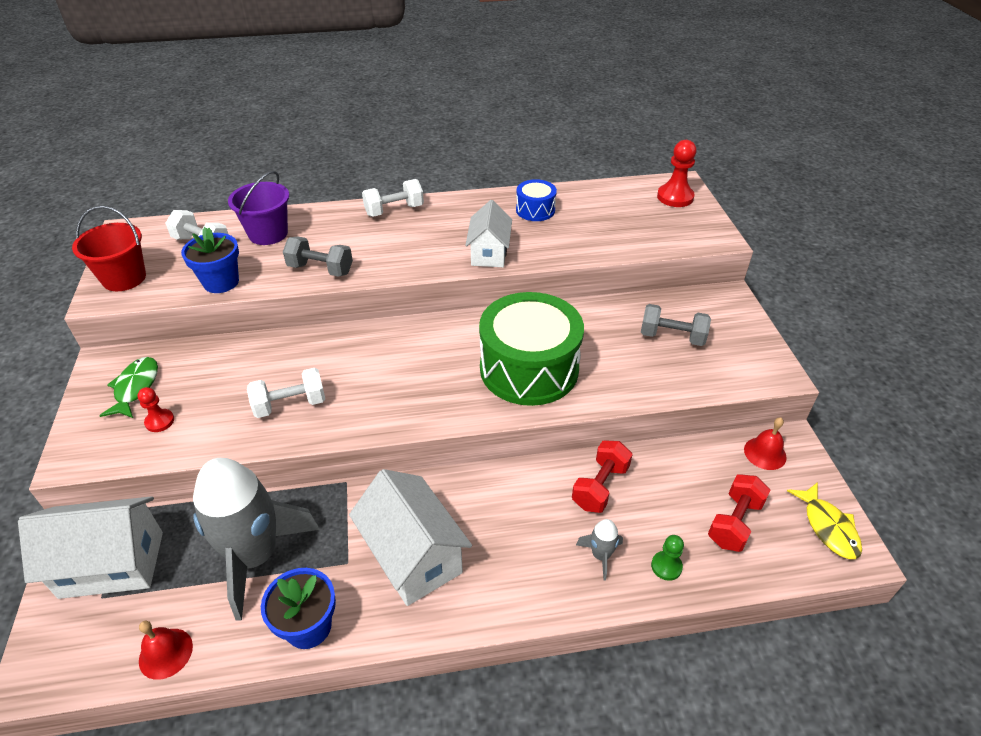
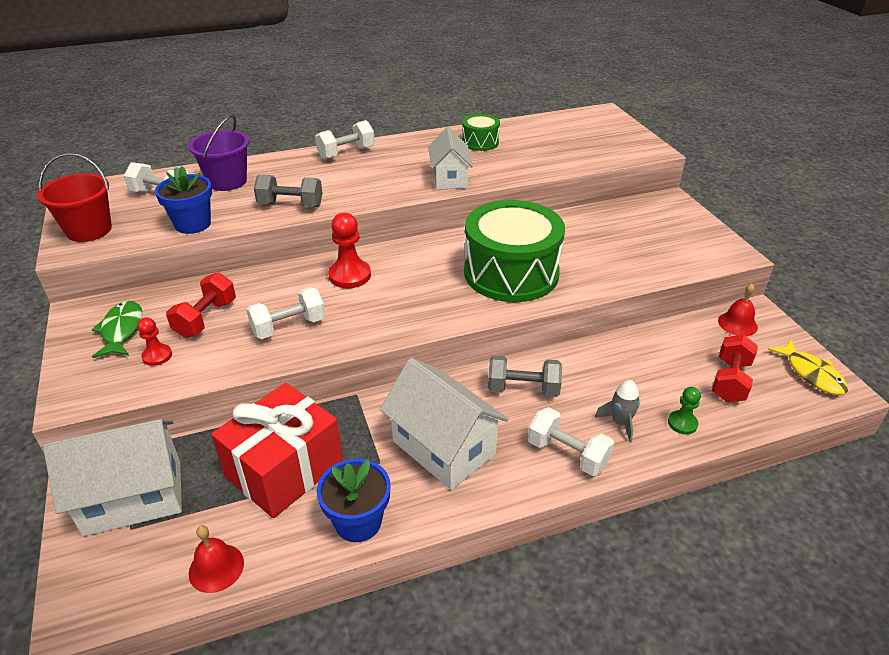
camera: 10 degrees left, 5 degrees down
(255, 556) = (284, 469): grey rocket -> red gift
(535, 210) = (480, 142): blue drum -> green drum
(535, 583) = (567, 454): none -> white dumbbell
(600, 486) = (600, 368): red dumbbell -> red dumbbell (206, 318)
(672, 337) = (632, 235): grey dumbbell -> grey dumbbell (523, 389)
(675, 197) = (602, 123): red pawn -> red pawn (350, 275)

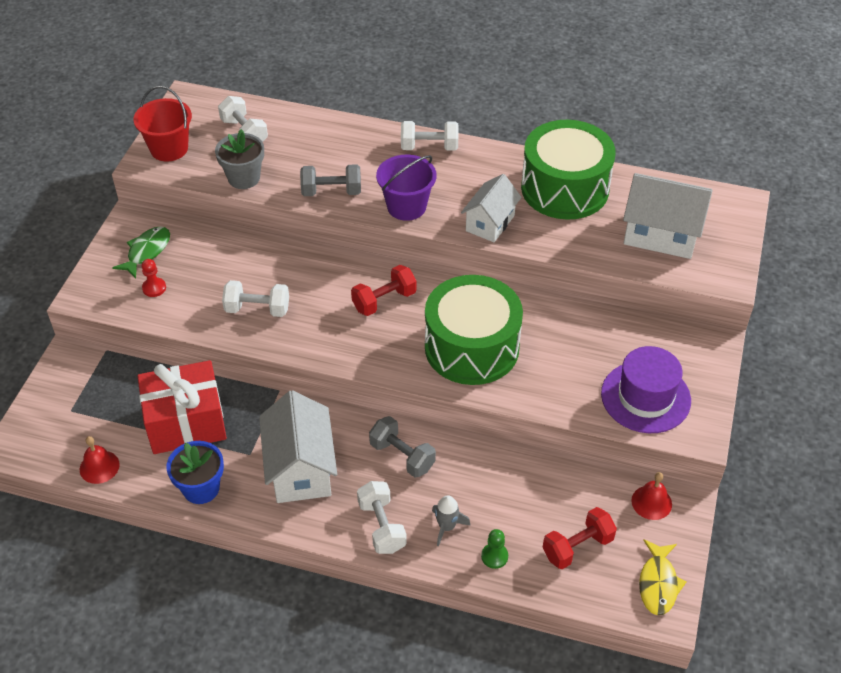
camera: 35 degrees right, 10 degrees up
(133, 497) = (85, 389): white house -> white house (661, 235)
(193, 224) = (244, 178): blue flower pot -> grey flower pot
(206, 318) = (207, 270): red dumbbell -> red dumbbell (384, 301)
(227, 181) = (304, 138): purple bucket -> purple bucket (406, 206)
(290, 205) = (331, 192): grey dumbbell -> grey dumbbell turned 45 degrees counterclockwise
(350, 275) = (341, 282): red pawn -> none
(480, 142) = (565, 188): green drum -> green drum, size x2.12
(672, 248) = (645, 397): none -> purple hat

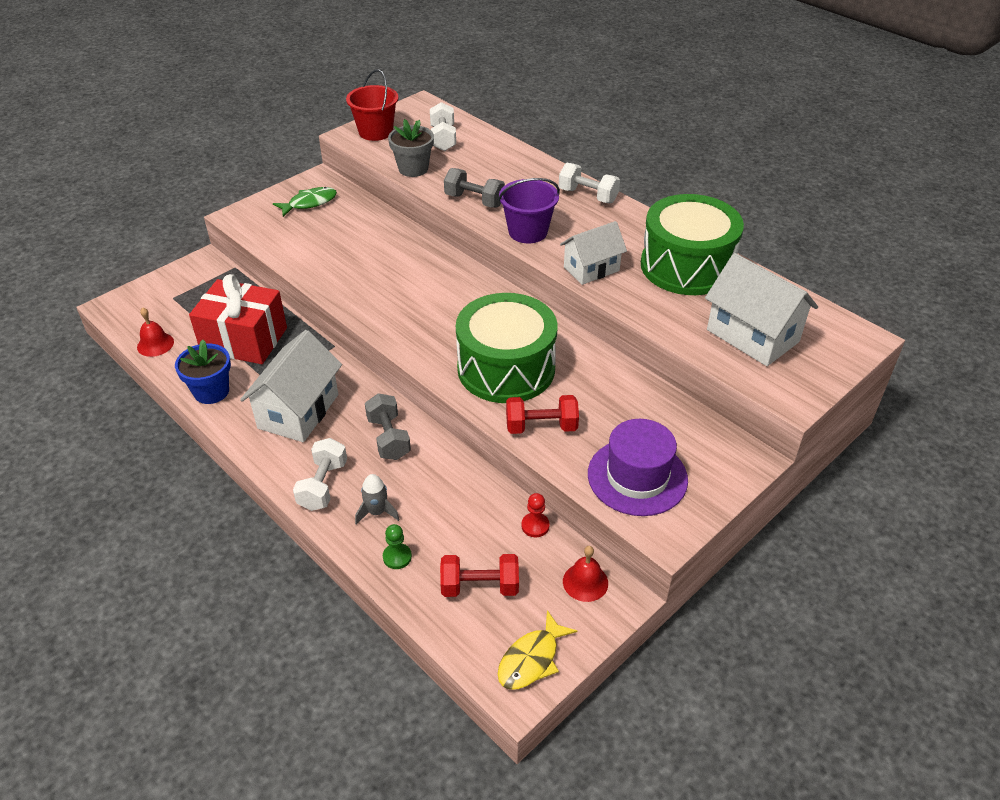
camera: 30 degrees right, 5 degrees down
(154, 288) = (291, 229): red pawn -> red pawn (535, 526)
(257, 309) = (354, 272): white dumbbell -> none
(384, 301) = (462, 304): red dumbbell -> red dumbbell (541, 427)

